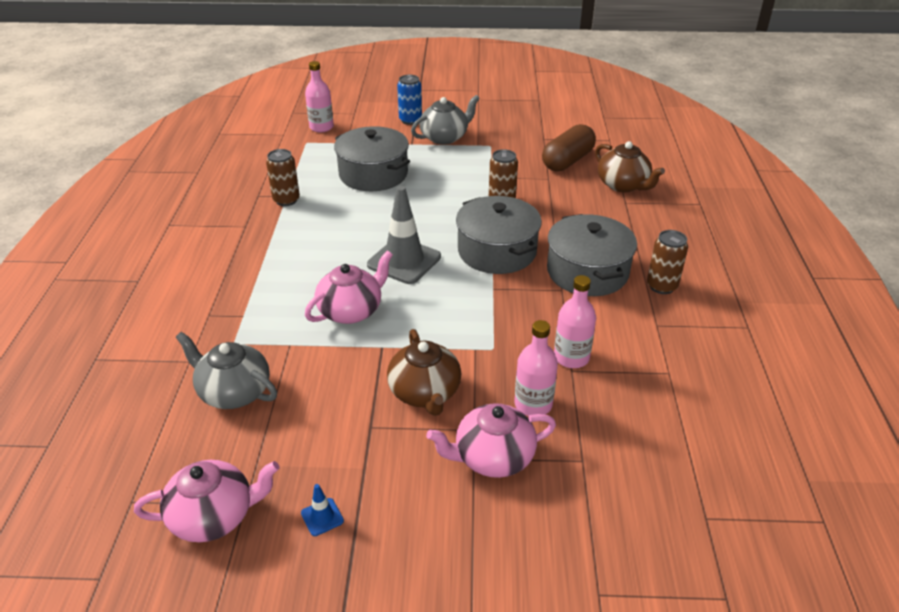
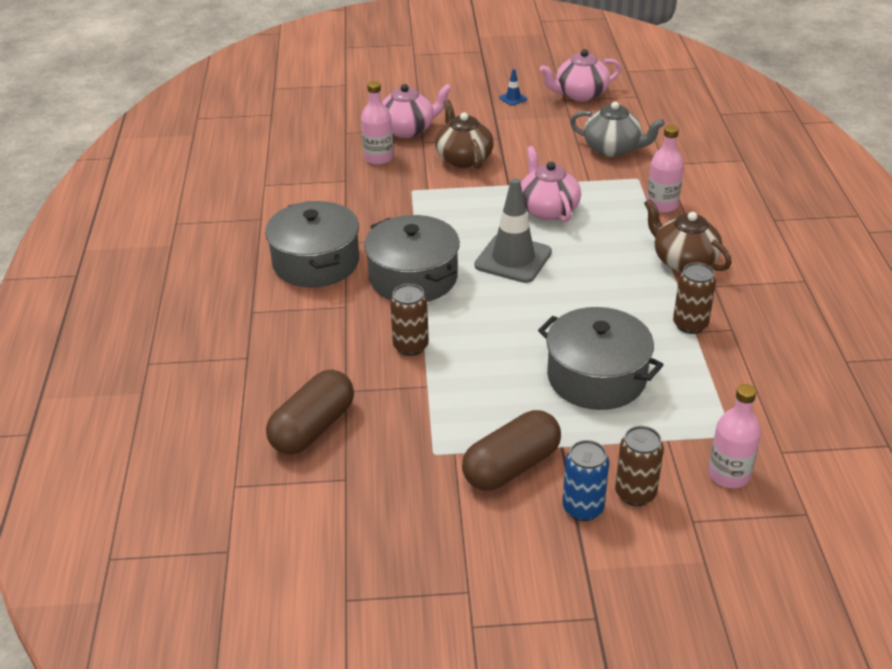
camera: 175 degrees right, 0 degrees up
(351, 310) = (547, 209): pink teapot -> pink teapot turned 120 degrees clockwise
(445, 137) = (511, 467): grey teapot -> brown capsule
(571, 357) = (344, 189): pink bottle -> pink bottle (662, 205)
(623, 185) = (241, 386): brown teapot -> brown teapot (683, 261)
(661, 286) = (242, 253): brown can -> brown can (635, 494)

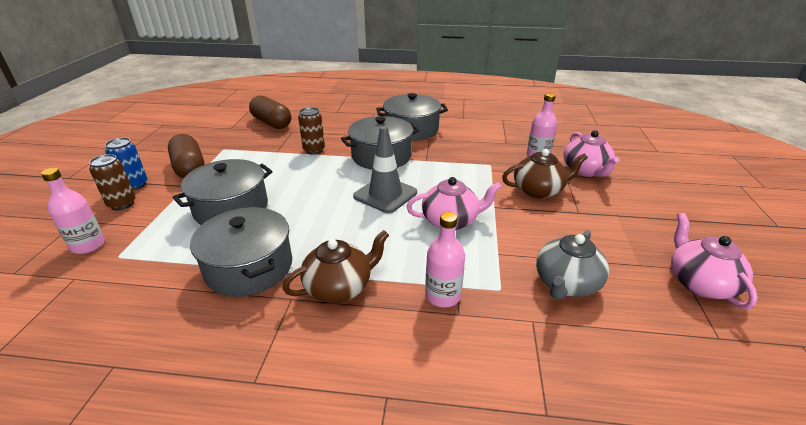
camera: 100 degrees right, 5 degrees down
(513, 98) = (667, 231): blue traffic cone -> none
(690, 325) = (249, 267): brown can -> grey pot

